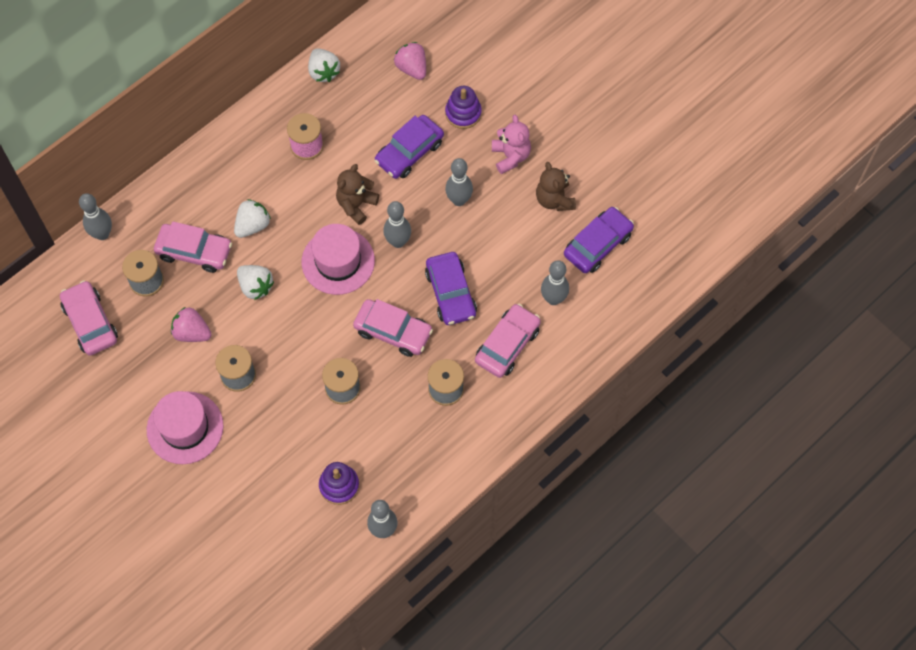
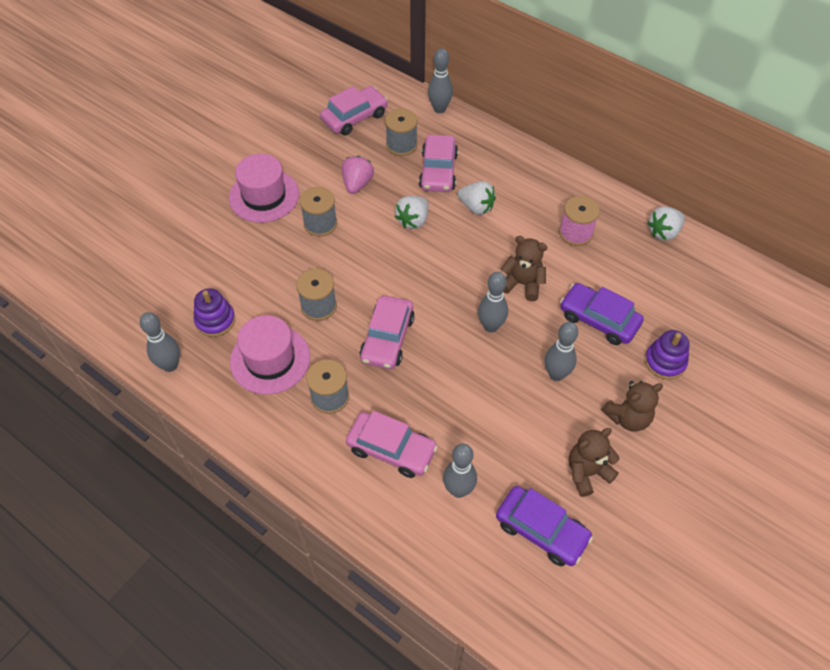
camera: 80 degrees right, 10 degrees down
(338, 261) = (455, 279): pink hat -> pink hat (270, 359)
(412, 68) = (700, 305): pink strawberry -> none
(450, 293) = (442, 384): purple car -> none
(510, 156) = (628, 417): pink teddy bear -> brown teddy bear

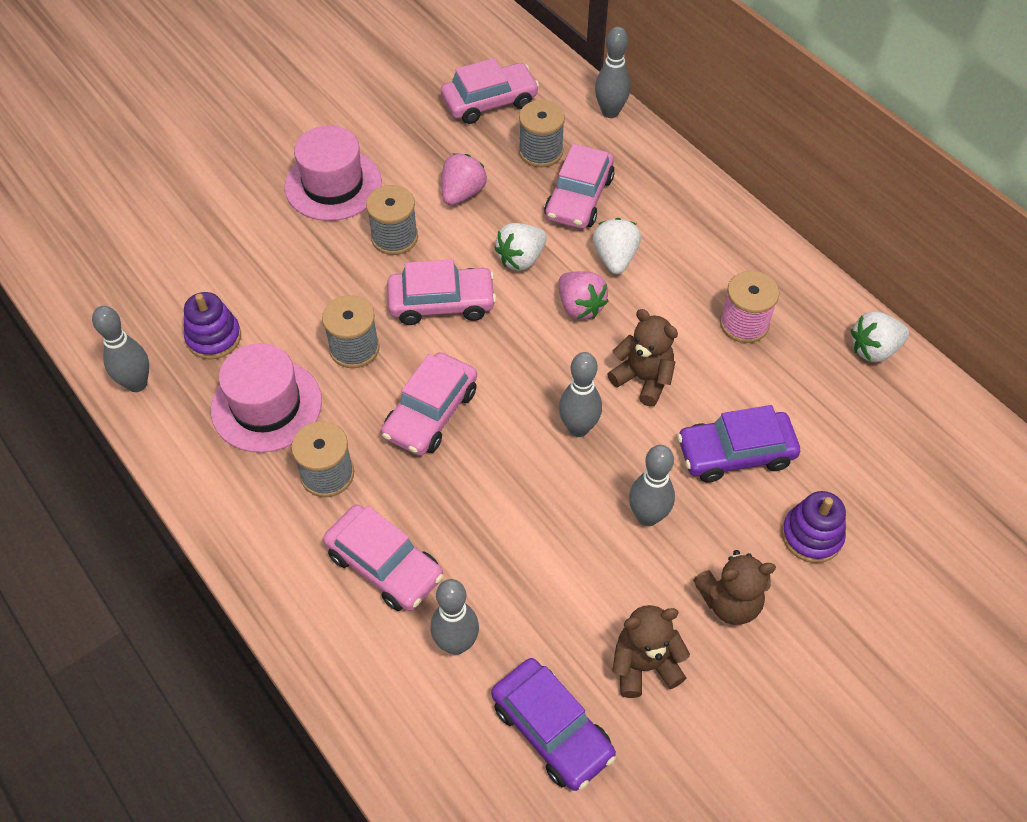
camera: 15 degrees right, 0 degrees up
(369, 262) = (441, 303): none -> pink car
(464, 244) = (580, 306): none -> pink strawberry
(476, 207) = (615, 258): white strawberry -> white strawberry turned 135 degrees counterclockwise
(598, 319) = (735, 453): purple car -> purple car turned 60 degrees counterclockwise

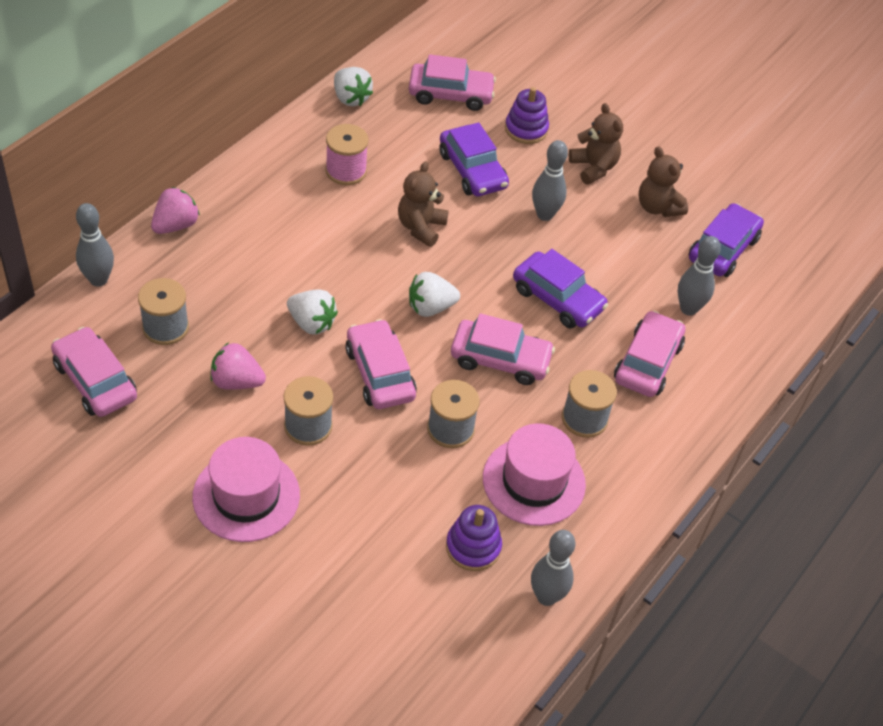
camera: 110 degrees left, 5 degrees down
(505, 494) = (557, 299): none -> purple car
(578, 428) = (482, 262): grey bowling pin -> none
(579, 198) = (224, 290): pink car -> pink car (450, 94)
(580, 306) = (357, 275): pink strawberry -> pink strawberry (175, 225)
(615, 258) = (295, 257): white strawberry -> white strawberry (430, 307)

